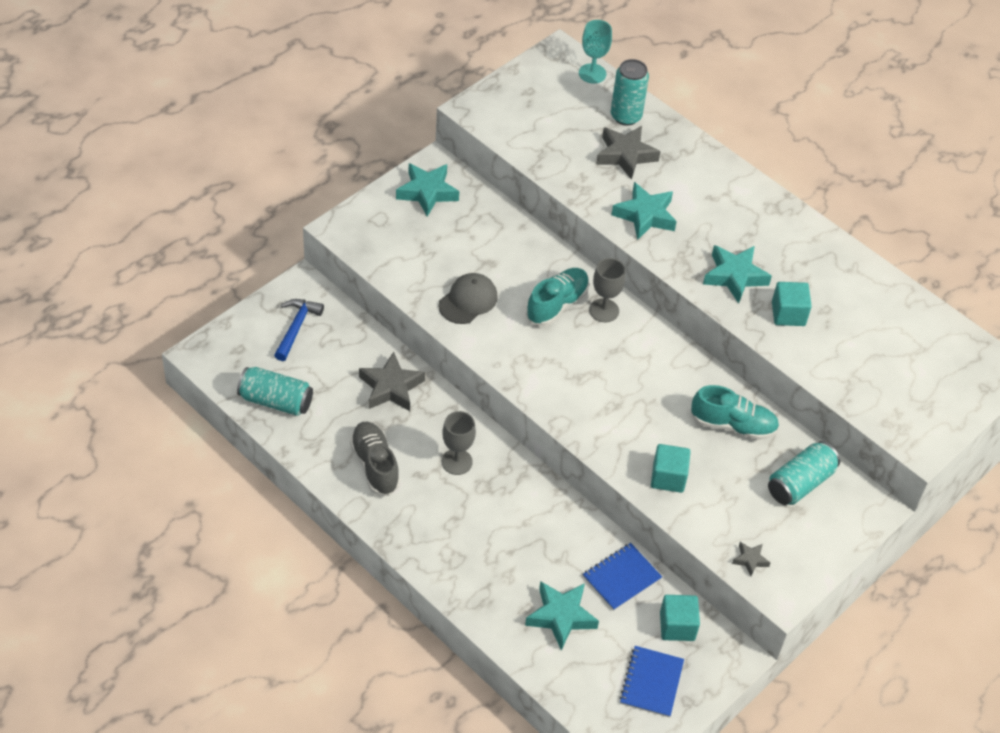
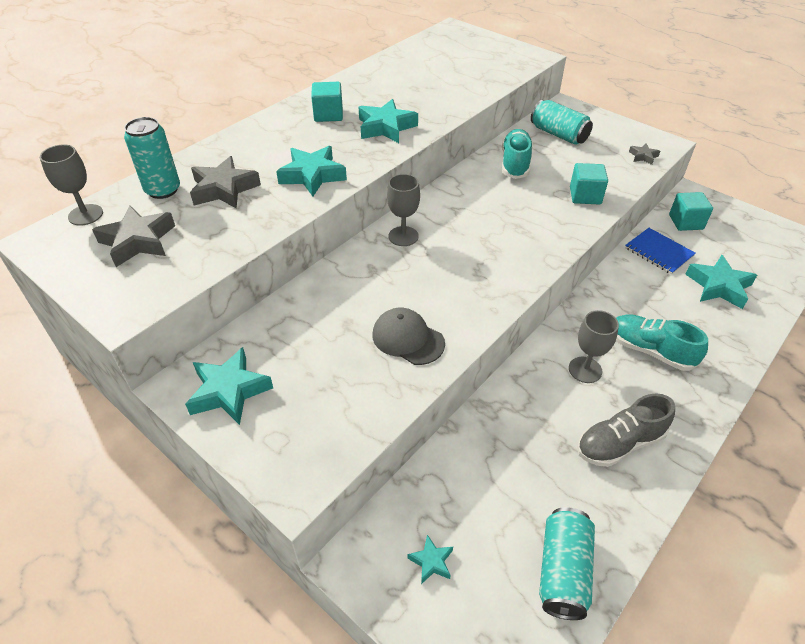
camera: 90 degrees left, 5 degrees down
(296, 328) = (431, 562): blue hammer -> turquoise star
(391, 387) = (504, 438): grey star -> grey star (138, 241)
(557, 304) = (401, 268): turquoise shoe -> turquoise shoe (650, 350)
(592, 73) = (85, 215): turquoise goblet -> grey goblet
(651, 682) = (745, 234): blue notebook -> none
(788, 314) = (423, 103): turquoise cube -> turquoise cube (328, 115)

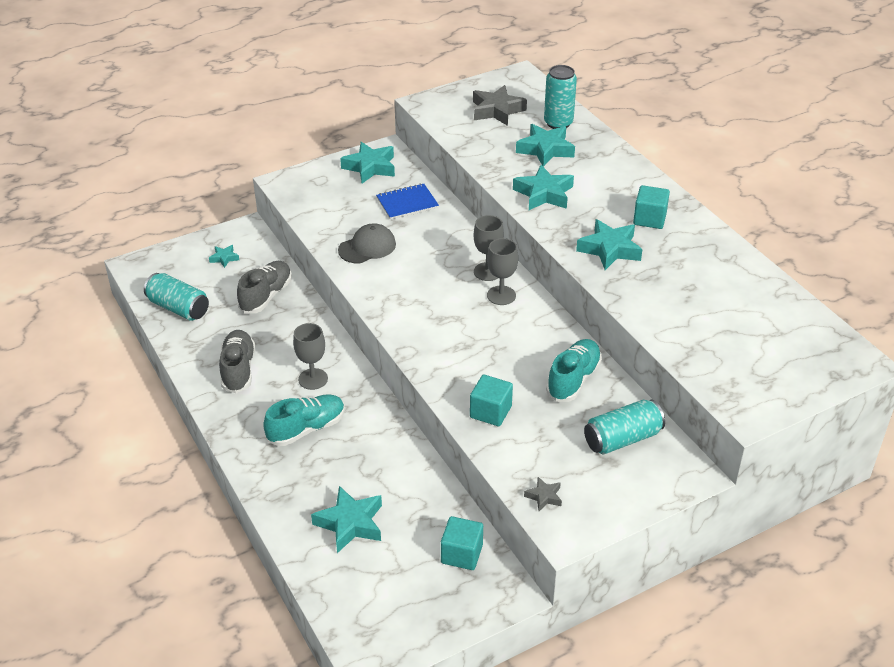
camera: 110 degrees right, 5 degrees down
(85, 215) = (541, 91): grey goblet -> grey goblet (501, 295)
(224, 189) = (545, 149): grey star -> turquoise star
(483, 470) = (266, 296): none -> grey shoe
(515, 163) = (573, 379): turquoise shoe -> turquoise shoe turned 90 degrees counterclockwise
(658, 252) = (424, 501): blue notebook -> blue notebook (407, 203)

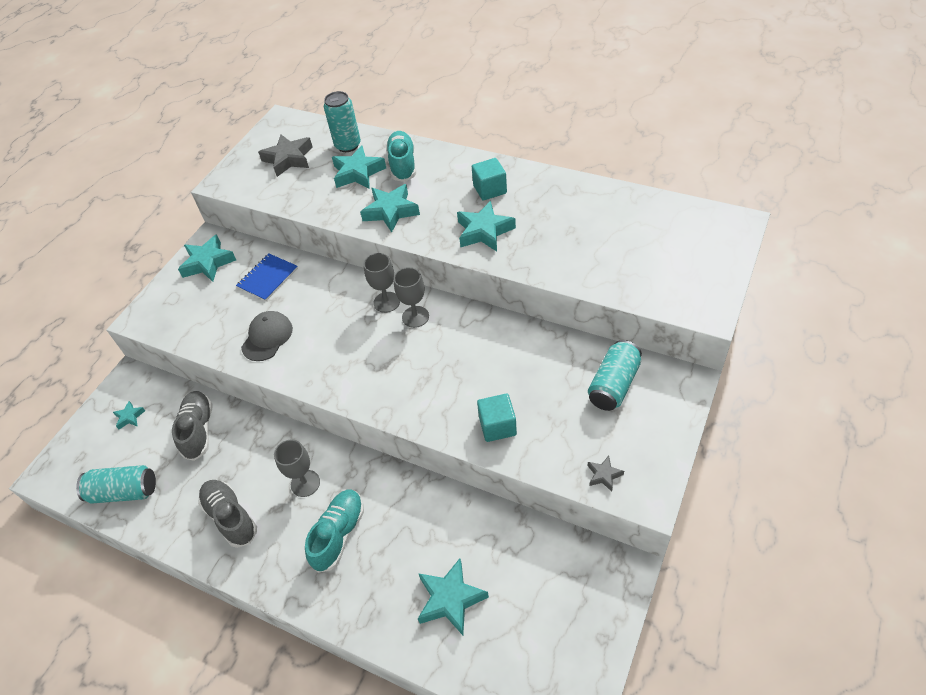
camera: 30 degrees left, 10 degrees up
(462, 554) = (560, 562): turquoise cube -> none
(573, 379) = (534, 356): turquoise shoe -> turquoise shoe (402, 164)

